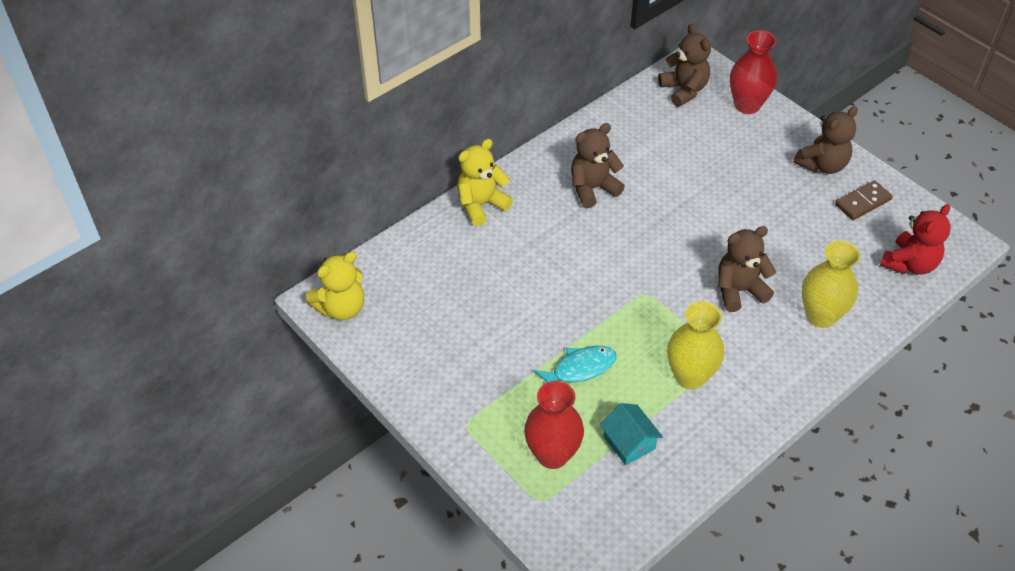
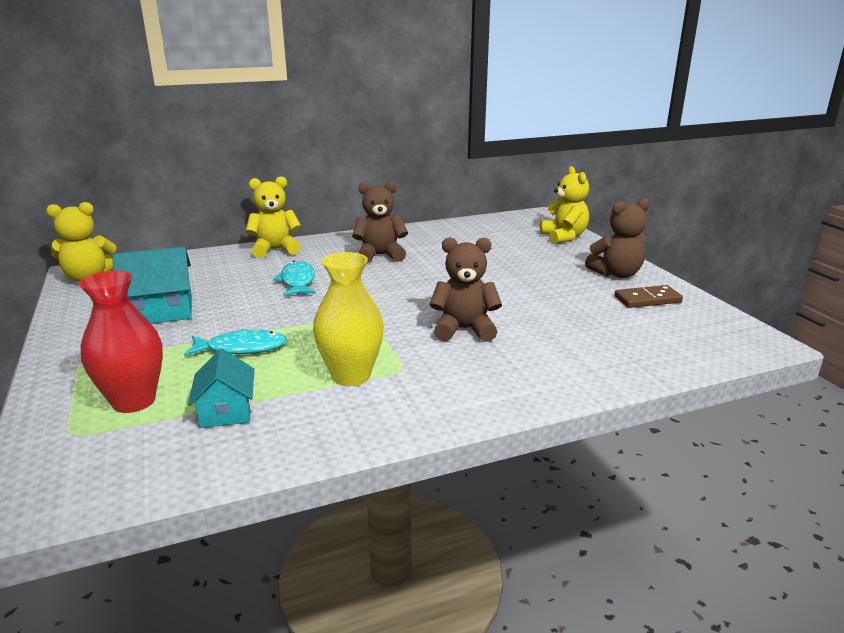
camera: 20 degrees right, 25 degrees down
(464, 339) = (161, 311): none -> turquoise house
(548, 256) = (297, 281): none -> turquoise fish
(684, 90) = (511, 225): brown teddy bear -> none
(747, 105) = (564, 237): red vase -> yellow teddy bear
(820, 316) = (544, 362): yellow vase -> none
(909, 264) = (681, 345): red teddy bear -> none

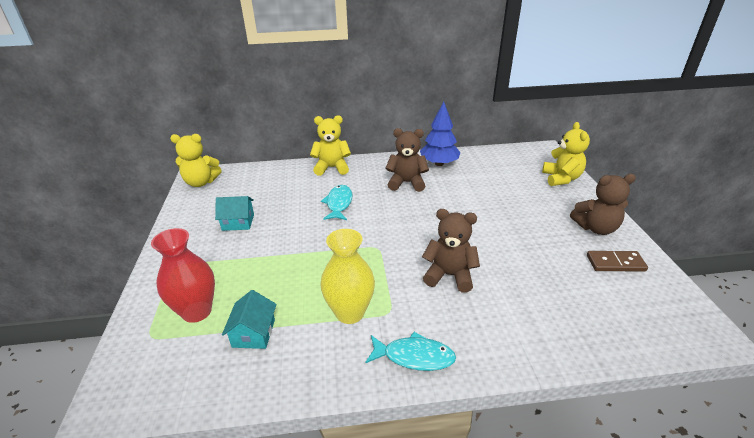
camera: 15 degrees right, 10 degrees up
(161, 311) = (238, 222): turquoise house -> turquoise house, size x0.66
(242, 348) = (281, 269): turquoise fish -> turquoise fish (414, 356)
(414, 236) = (439, 163): none -> blue tree

